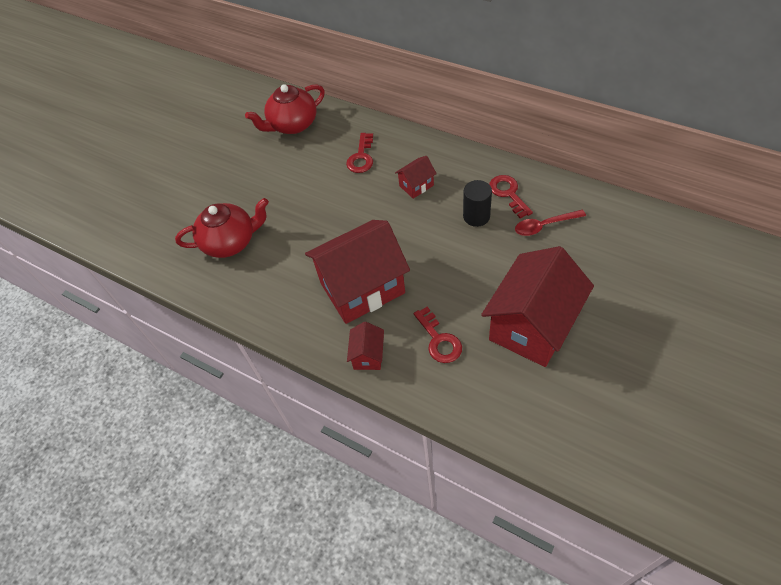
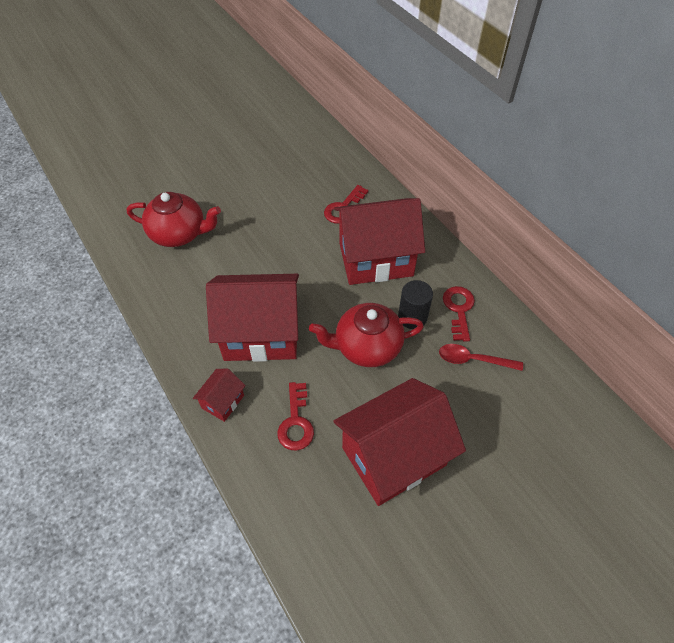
camera: 20 degrees right, 0 degrees up
(292, 125) = (303, 150): red teapot -> red teapot (366, 346)
(416, 185) = (375, 259): red house -> red house, size x2.27

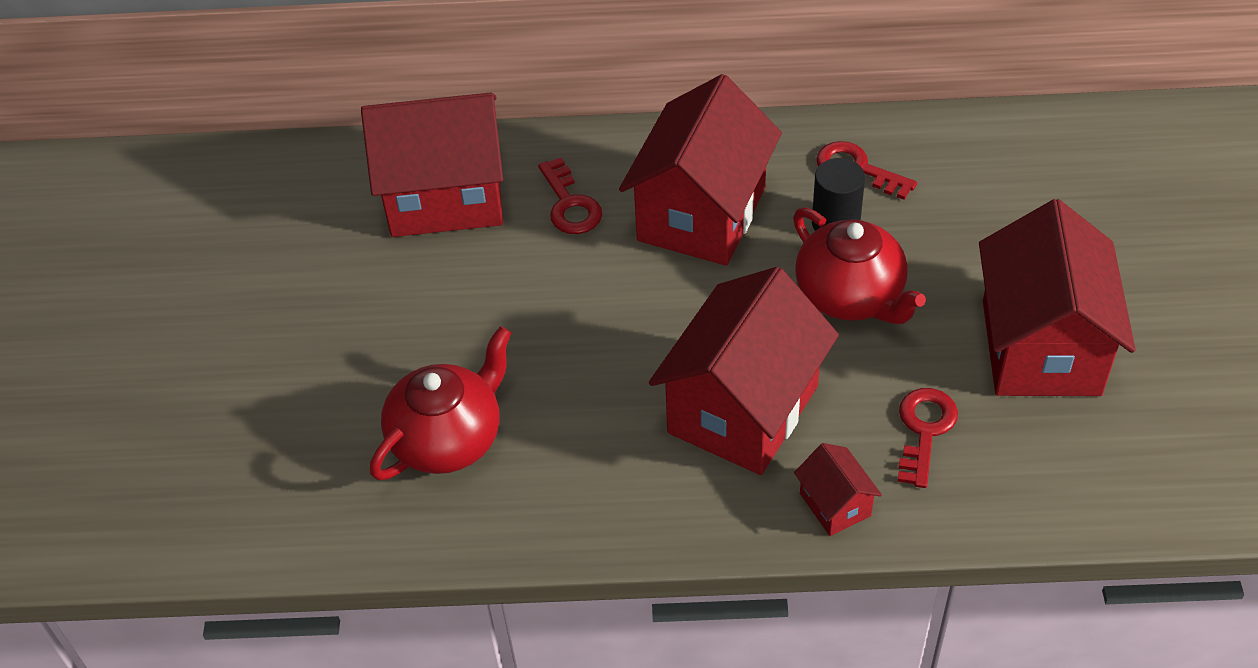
camera: 55 degrees left, 5 degrees down
(296, 422) = (924, 430): red key -> red key turned 105 degrees counterclockwise
(315, 165) = (445, 197): none -> red house
(366, 346) = (851, 296): red teapot -> red teapot turned 60 degrees counterclockwise
(473, 359) = (947, 196): red spoon -> none

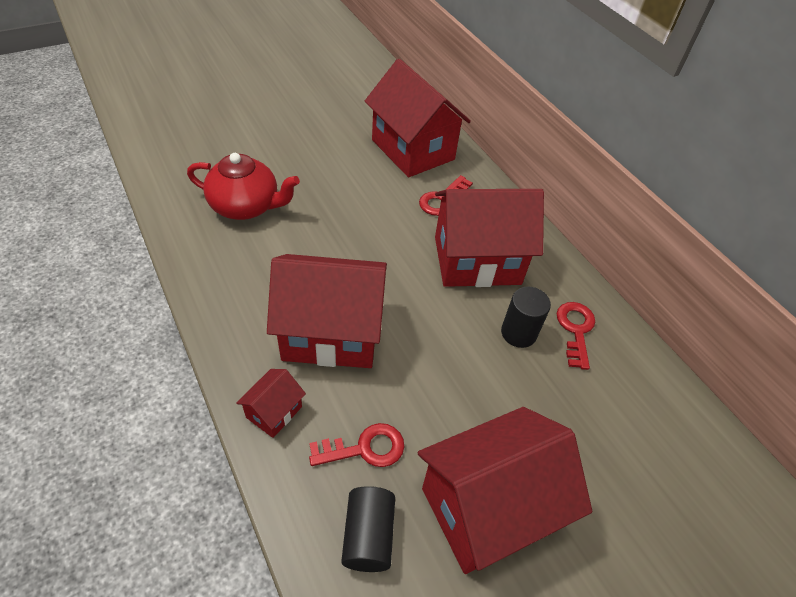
camera: 55 degrees right, 0 degrees up
(851, 296) = (460, 362): red teapot -> none
(1029, 463) = (368, 536): none -> black cylinder

